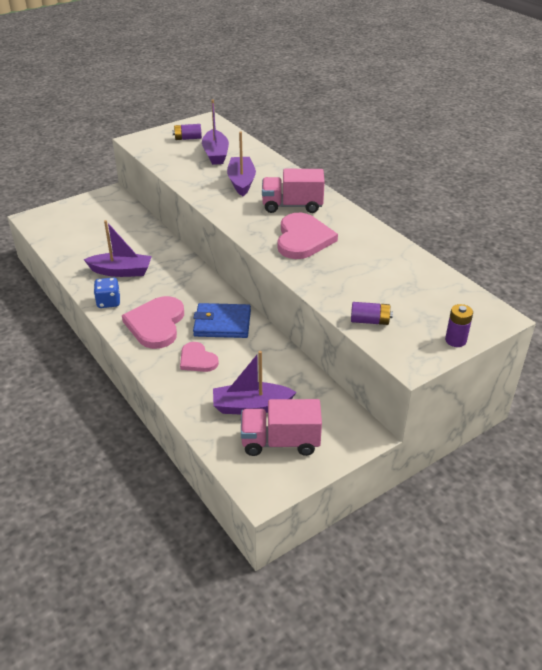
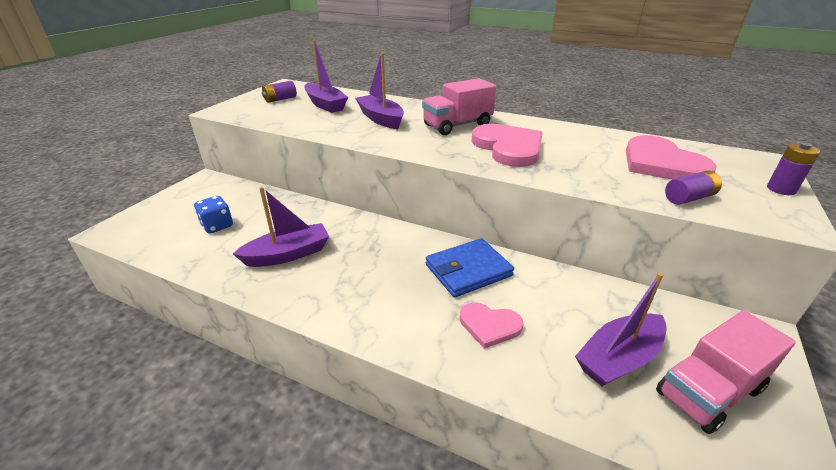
camera: 30 degrees left, 5 degrees down
(108, 302) = (303, 297): blue dice -> blue dice (217, 226)
(156, 324) = (393, 301): pink heart -> pink heart (661, 163)

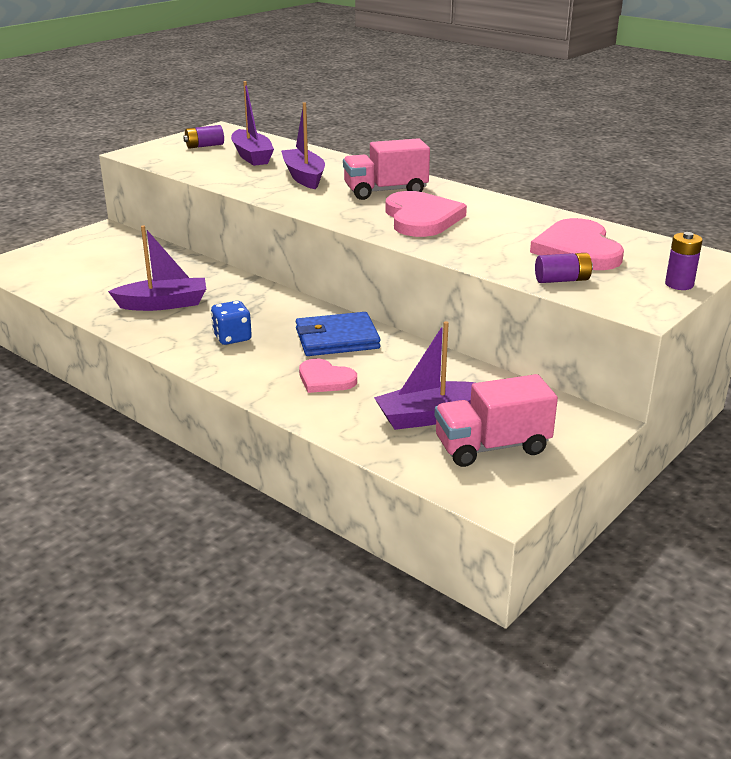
camera: 15 degrees right, 5 degrees down
(217, 226) = (103, 273): blue dice -> blue dice (232, 338)

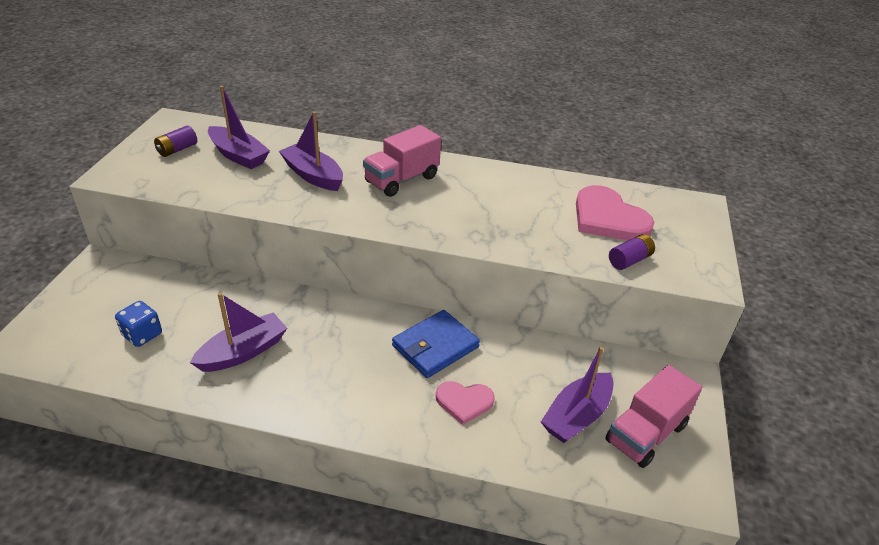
camera: 30 degrees left, 10 degrees up
(232, 338) = (344, 376): blue dice -> blue dice (142, 335)
(421, 218) = (461, 209): pink heart -> none
(679, 284) = (707, 241): purple battery -> none

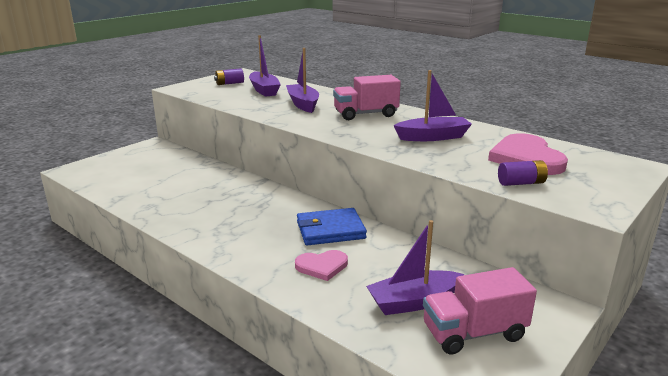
camera: 30 degrees right, 15 degrees down
(142, 335) = (141, 180): blue dice -> none
(243, 352) = (192, 201): purple boat -> purple boat (433, 137)
(464, 402) = (322, 266): pink heart -> pink heart turned 45 degrees counterclockwise

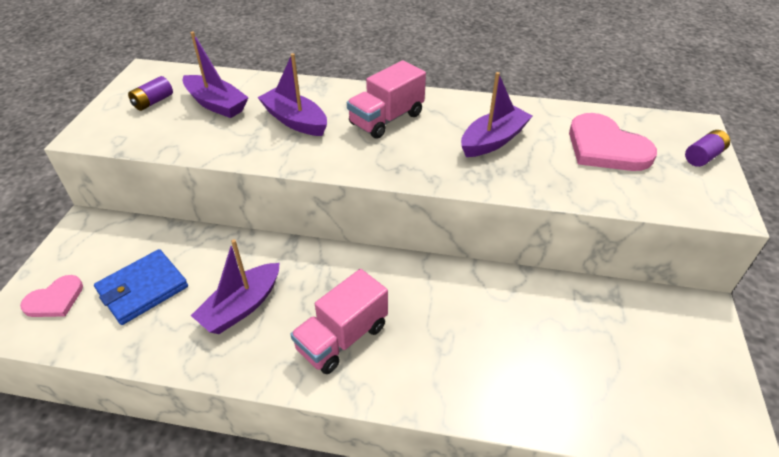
camera: 30 degrees left, 20 degrees up
(322, 266) = (475, 355): pink heart -> pink heart (55, 299)
(330, 230) = (437, 294): blue wallet -> blue wallet (143, 289)
(414, 302) = (595, 364): purple boat -> purple boat (241, 307)
(474, 333) = (671, 379): pink truck -> pink truck (342, 337)
(521, 183) = (637, 193): purple battery -> purple battery (703, 156)

